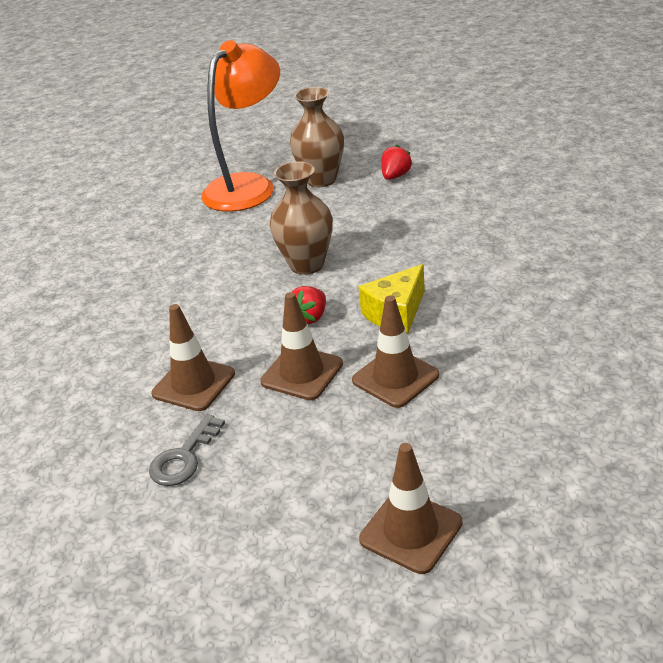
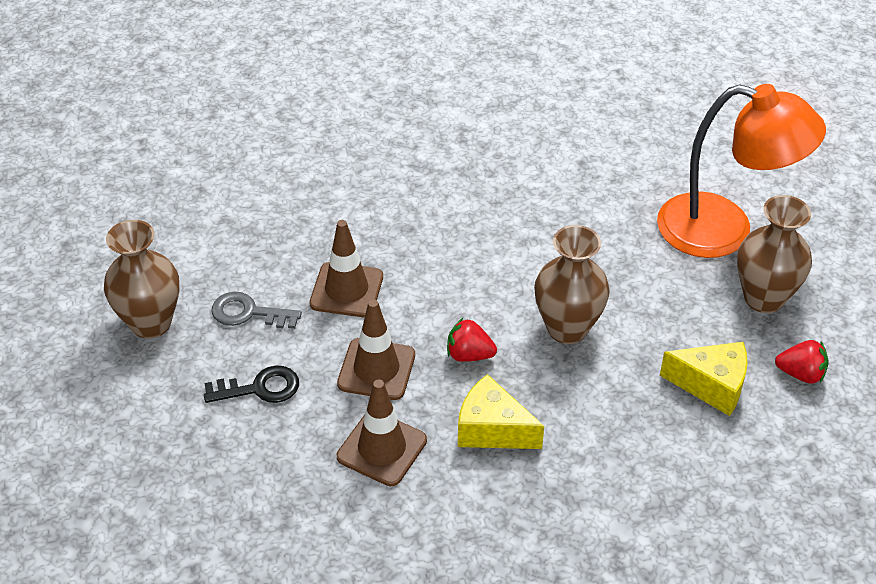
camera: 70 degrees right, 10 degrees up
(153, 543) = (151, 323): none -> brown vase
(290, 455) = (260, 388): none -> black key
(392, 210) = (711, 386): none -> yellow cheese
(411, 531) = (177, 497): brown traffic cone -> none

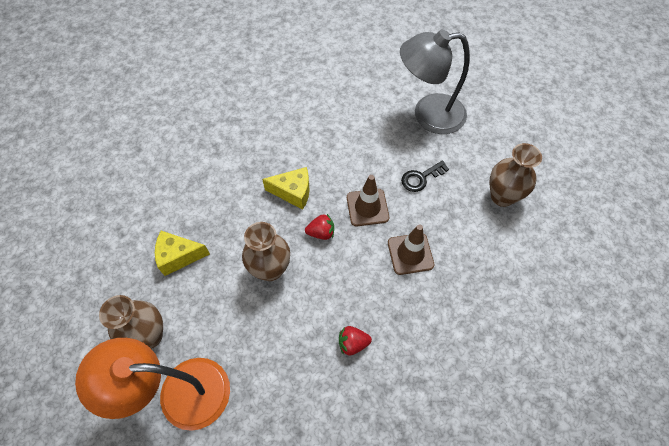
camera: 160 degrees right, 15 degrees up
(166, 498) = (428, 115): none -> grey lamp
(248, 313) = (455, 220): grey key -> none
(382, 448) = (344, 166): brown traffic cone -> none
(800, 374) = (125, 282): red strawberry -> red strawberry (352, 343)

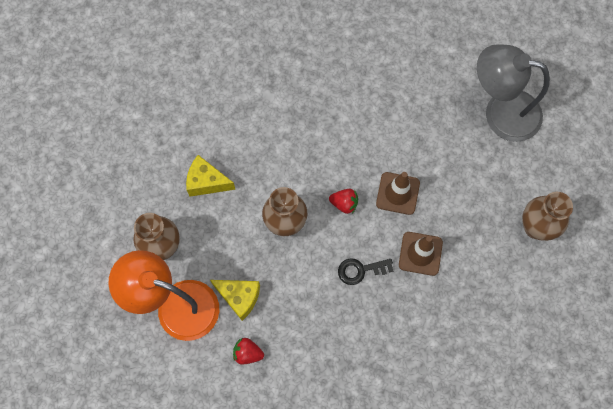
camera: 20 degrees right, 10 degrees up
(293, 192) = (331, 153): yellow cheese -> yellow cheese (239, 297)
(352, 343) = (335, 316): red strawberry -> red strawberry (247, 353)
(421, 178) = (463, 180): black key -> black key (360, 270)

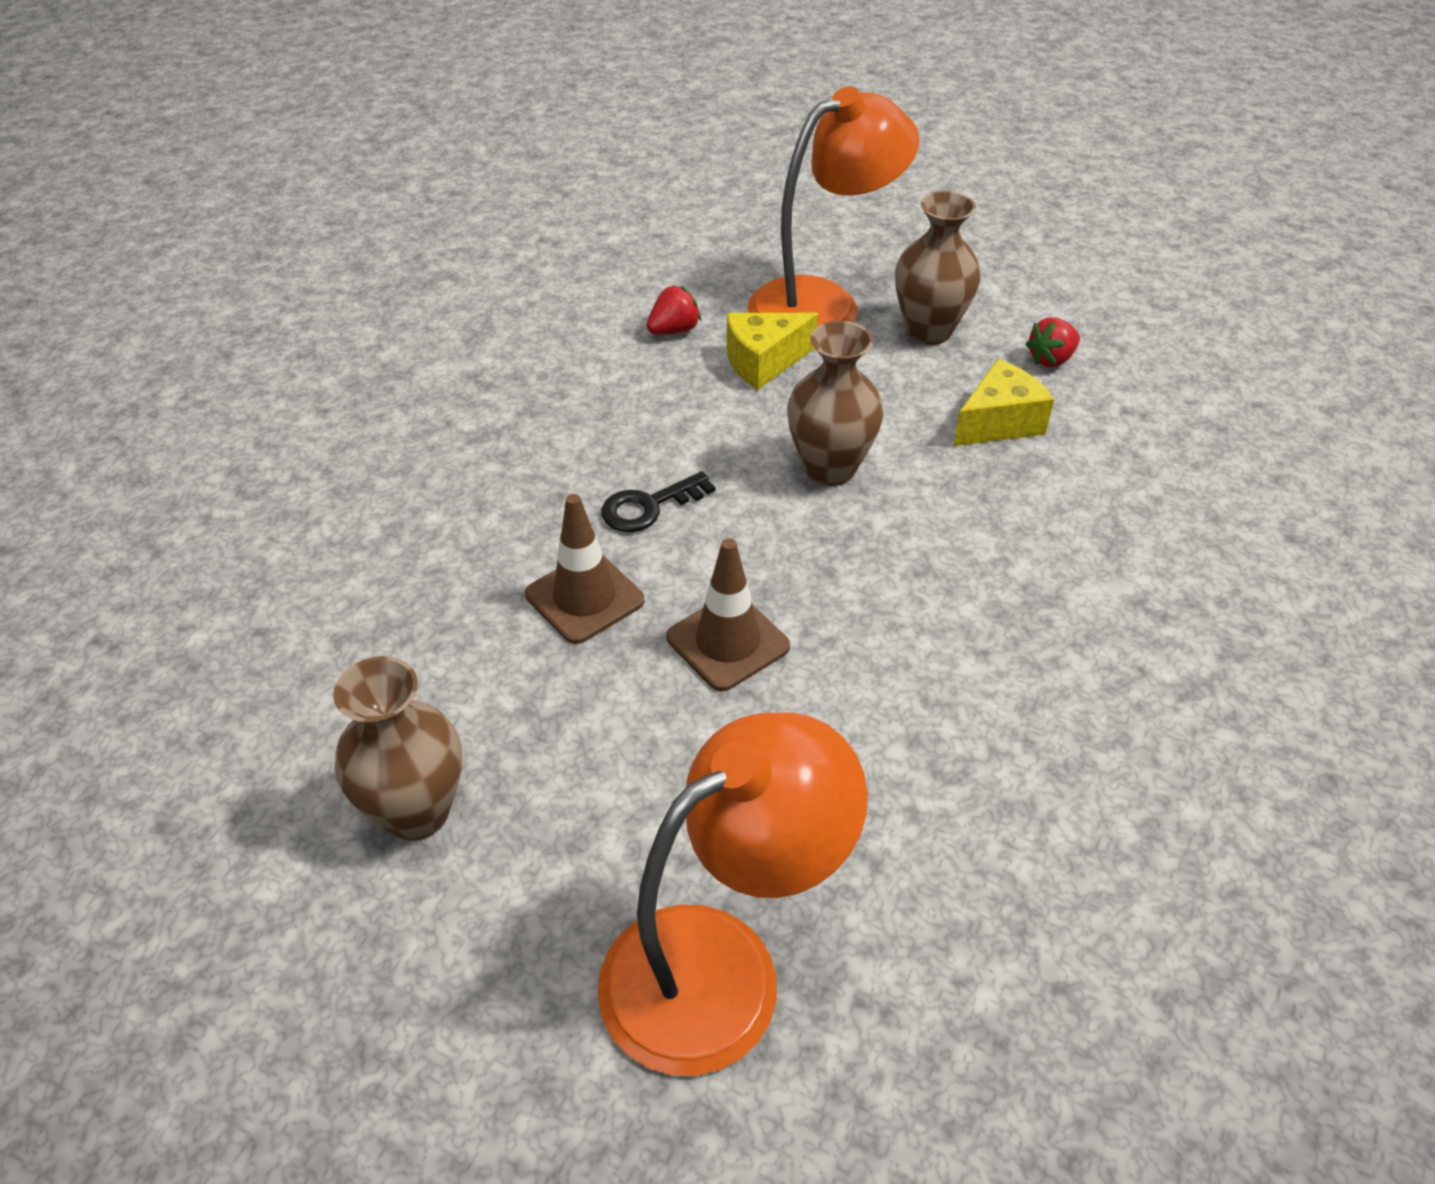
camera: 130 degrees right, 25 degrees down
(344, 204) = (787, 557): red strawberry -> red strawberry (1051, 359)
(360, 270) = (649, 506): black key -> black key turned 150 degrees counterclockwise
(500, 112) = (721, 965): grey lamp -> orange lamp

